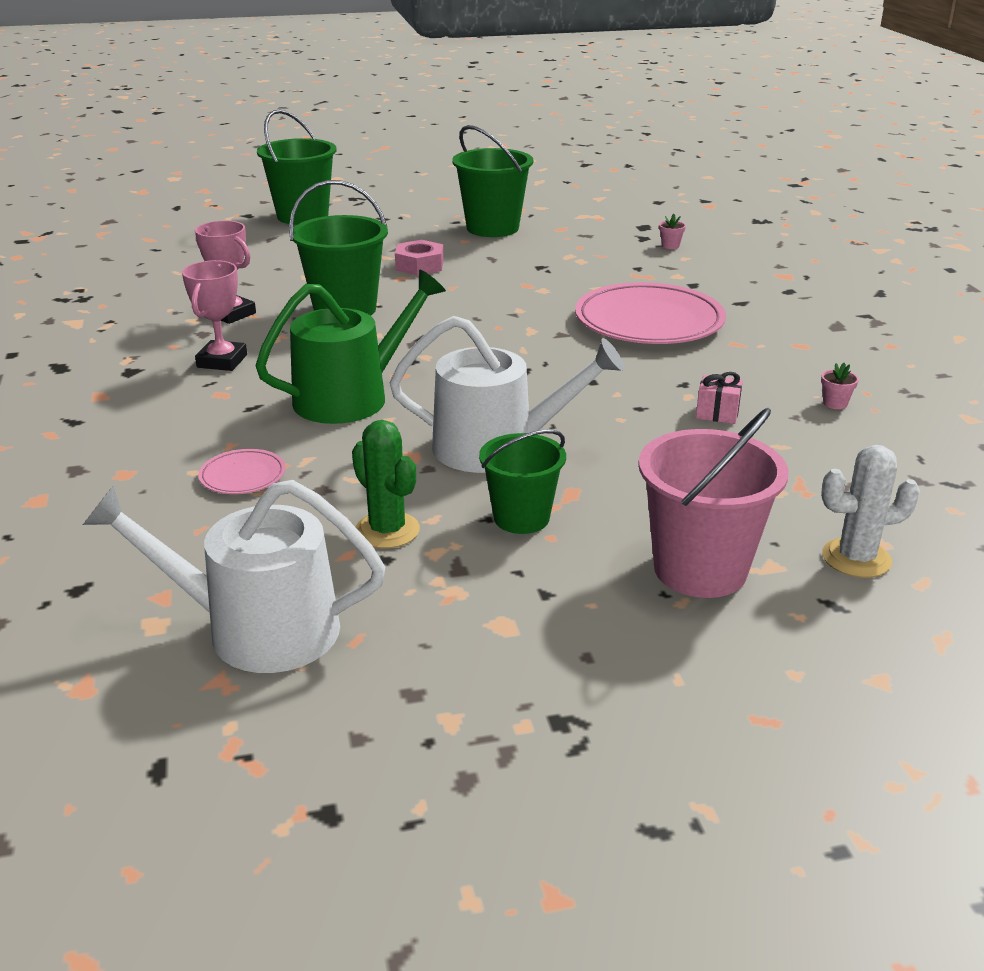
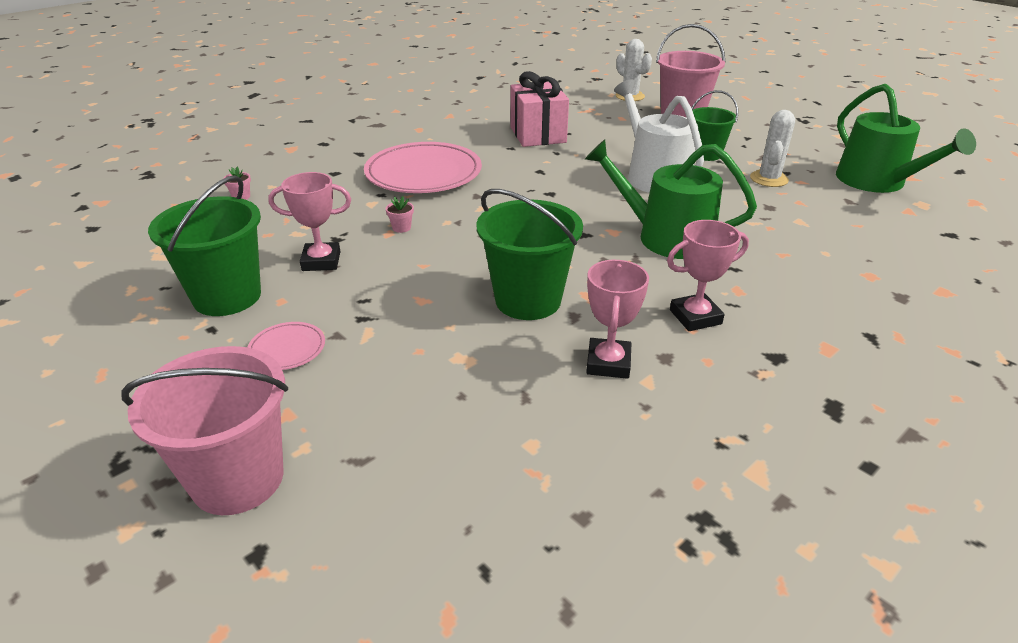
camera: 120 degrees left, 5 degrees up
(243, 476) = (800, 235): pink plate -> pink plate (287, 349)
(257, 629) = (877, 182): white watering can -> green watering can
(302, 216) = (238, 479): green bucket -> pink bucket
(387, 530) = (769, 179): green cactus -> white cactus
(419, 265) = (380, 301): pink nut -> none
(507, 257) = (321, 261): none -> pink trophy
(717, 413) = (537, 135): pink gift -> pink gift, size x2.23
(835, 403) = (490, 114): pink flower pot -> pink flower pot (401, 228)

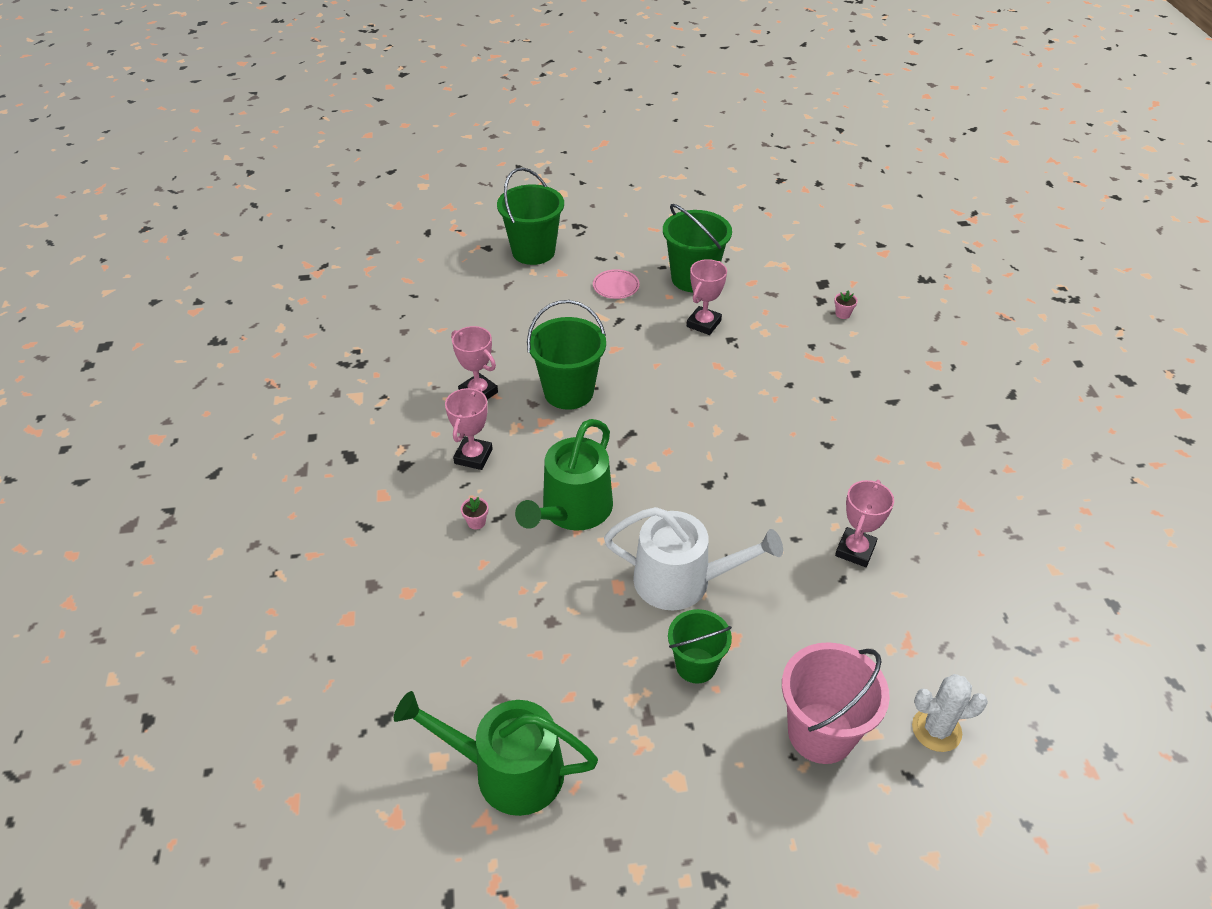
camera: 125 degrees right, 10 degrees up
(238, 479) = (533, 251): pink bucket -> green bucket
(401, 228) = (720, 374): pink flower pot -> pink flower pot (476, 522)
(423, 173) = (813, 423): pink plate -> none
(537, 135) = (855, 550): pink gift -> pink trophy
(666, 237) = (573, 510): green watering can -> green watering can turned 150 degrees clockwise
(769, 179) = (598, 672): white cactus -> none

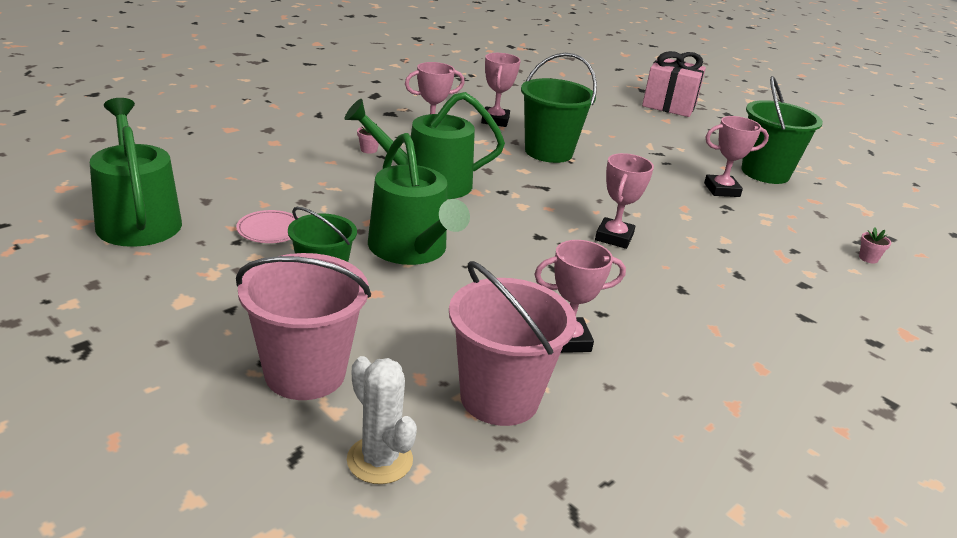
camera: 50 degrees right, 15 degrees down
(533, 251) = (669, 105): green bucket -> pink gift
(616, 286) = (693, 143): pink plate -> pink plate (270, 230)
(681, 580) = (411, 249): white watering can -> green watering can
(736, 438) = (614, 237): none -> pink trophy
(901, 627) = (499, 398): none -> pink bucket

